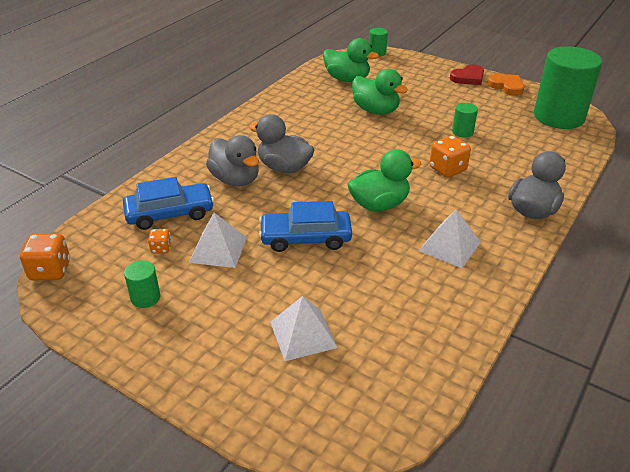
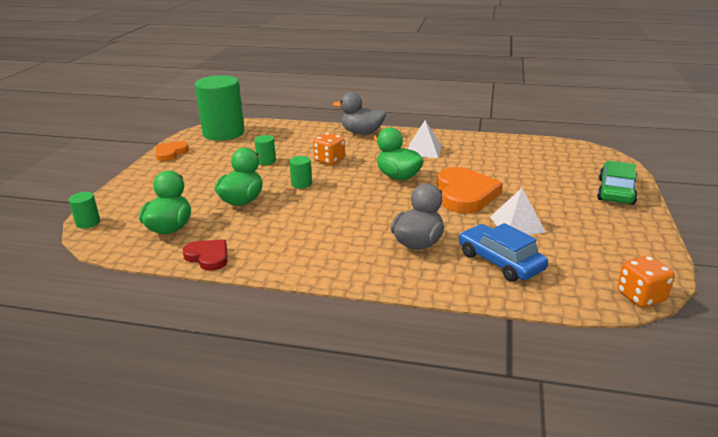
camera: 110 degrees left, 10 degrees down
(145, 297) = (601, 238): green cylinder -> green cylinder (301, 184)
(161, 248) = (546, 250): orange dice -> none
(224, 377) = (616, 191): none -> green car
(284, 168) = (378, 224): grey duck -> none
(303, 334) = (553, 177): white pyramid -> none
(305, 238) = (465, 194): blue car -> orange heart
(468, 77) = (154, 169): red heart -> red heart (208, 257)

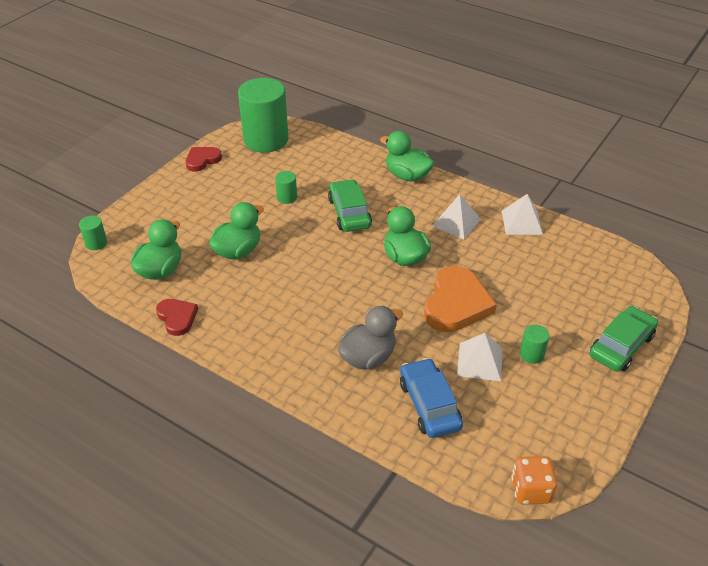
camera: 20 degrees right, 15 degrees up
(170, 153) = (202, 160): orange heart -> red heart
(301, 184) = (304, 242): green cylinder -> green cylinder (531, 354)
(329, 160) = (349, 213): orange dice -> green car
(361, 133) = (407, 175): grey duck -> green duck
(474, 141) = (522, 222): none -> white pyramid

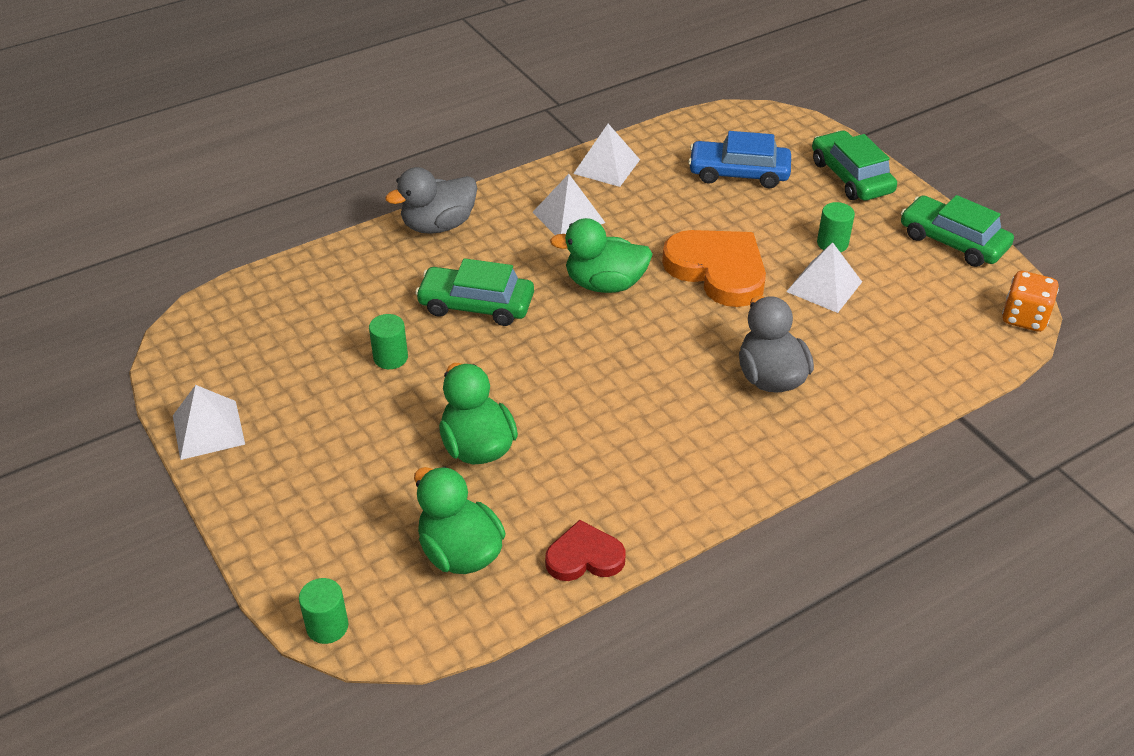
camera: 65 degrees left, 0 degrees up
(202, 160) = (208, 429): red heart -> white pyramid
(266, 140) = (222, 339): green cylinder -> none
(407, 175) = (438, 225): green duck -> grey duck
(429, 405) = (873, 351): blue car -> blue car (738, 173)
(592, 425) = (953, 241): none -> green car

